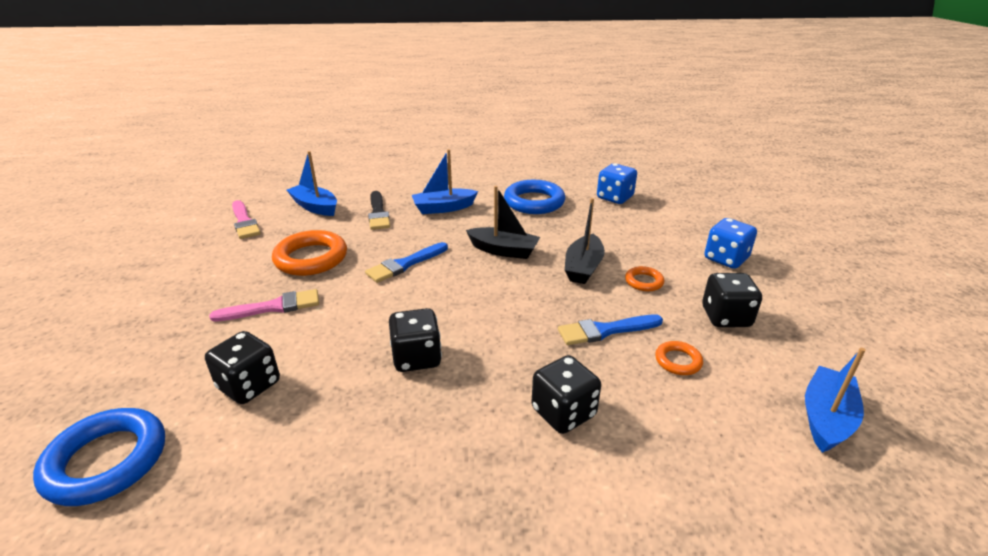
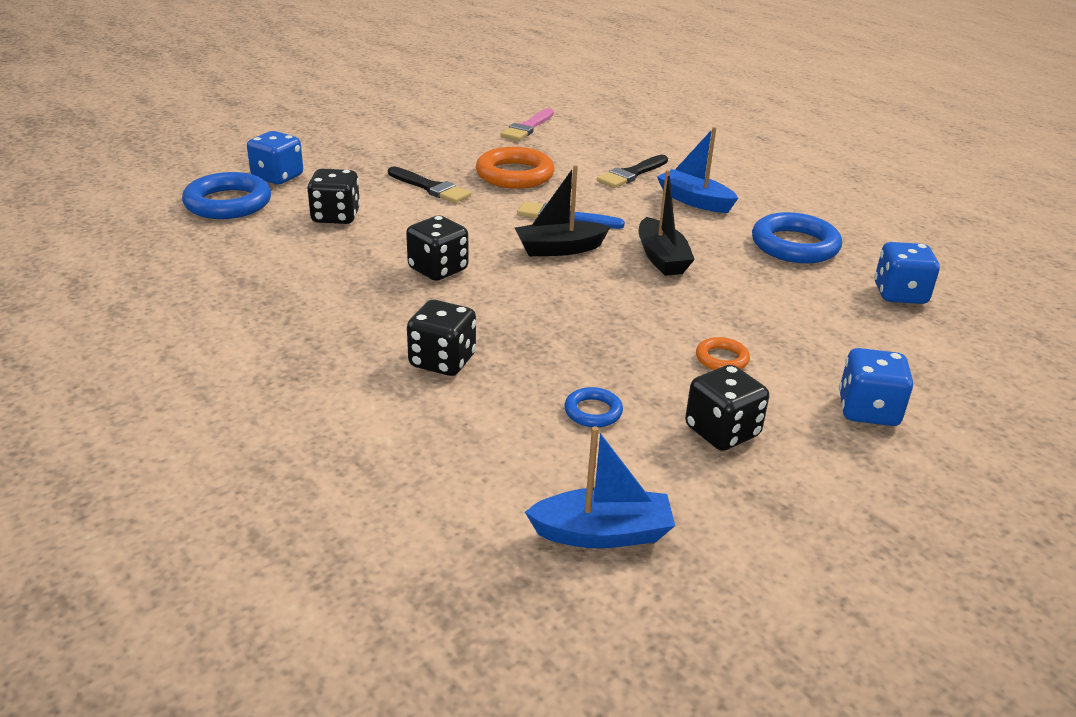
camera: 55 degrees right, 0 degrees up
(107, 397) = (277, 177): none -> blue dice
(273, 307) = (430, 188): pink brush -> black brush
(315, 207) = (596, 144): blue boat -> none
(583, 267) = (695, 313): black boat -> black boat (559, 249)
(605, 330) = (593, 355): blue brush -> none
(678, 361) = (593, 412): orange ring -> blue ring

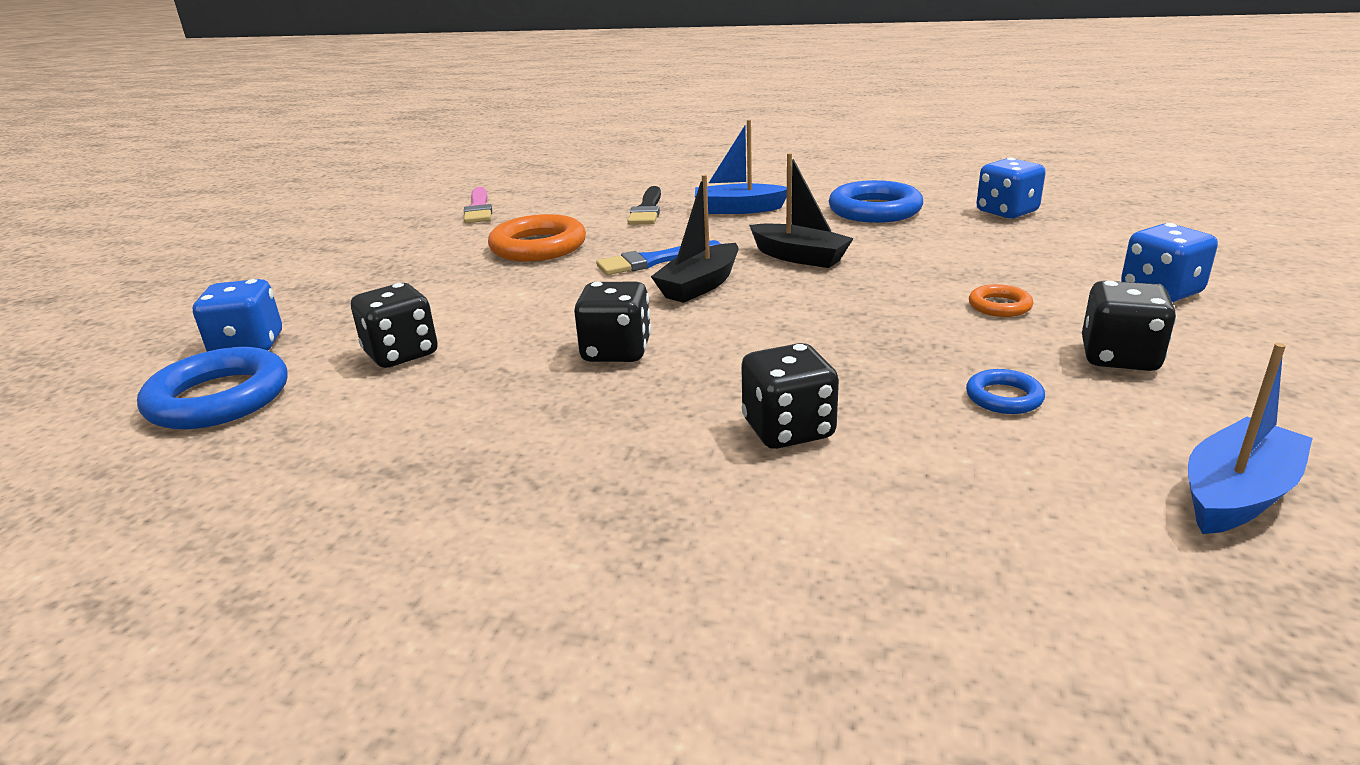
camera: 35 degrees left, 5 degrees down
(430, 188) = (468, 287): black brush -> none

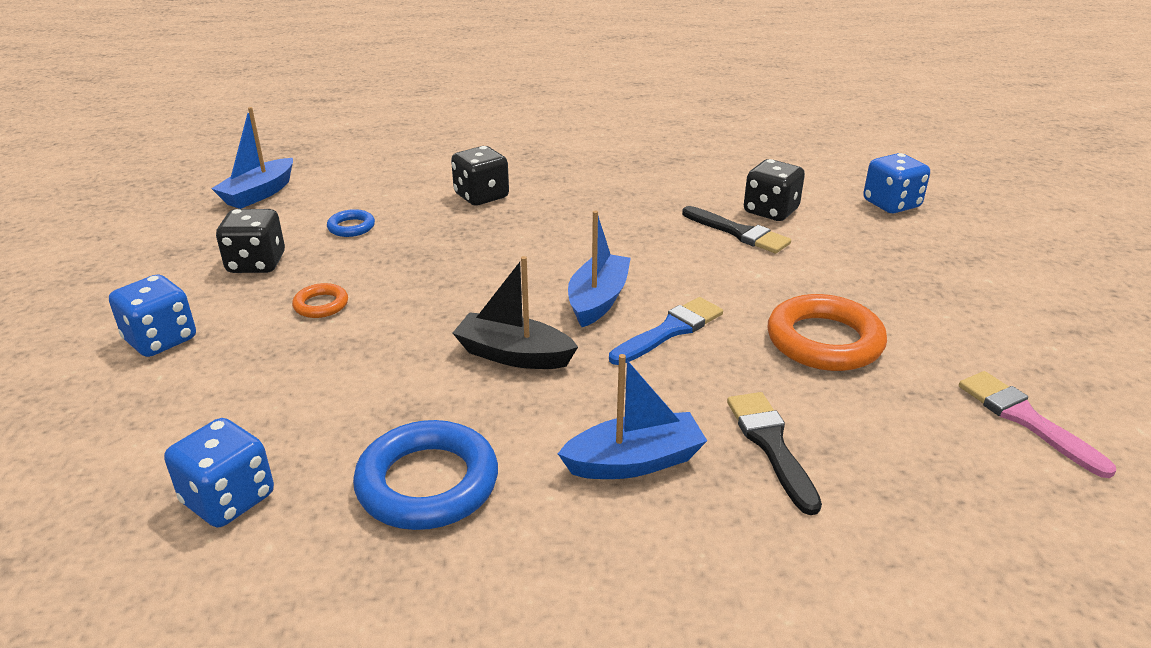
camera: 160 degrees right, 5 degrees up
(219, 398) = (835, 175): blue ring -> none
(479, 332) = (738, 232): none -> black brush
(616, 351) = (619, 229): black dice -> none
(700, 285) = (598, 300): black boat -> blue boat

